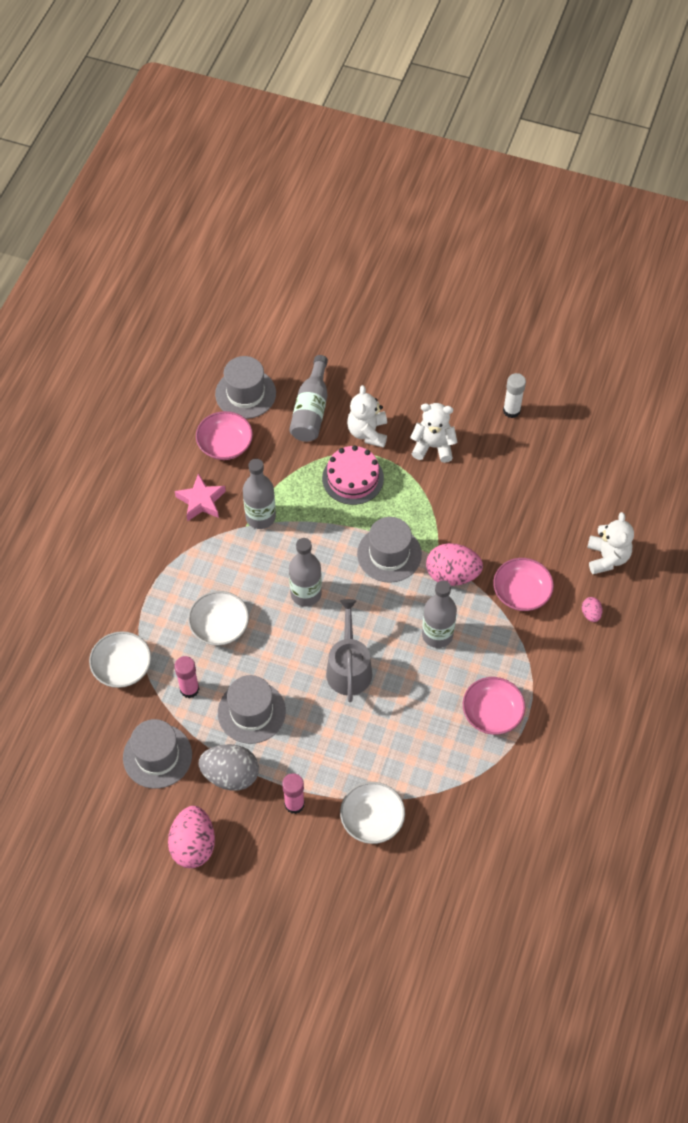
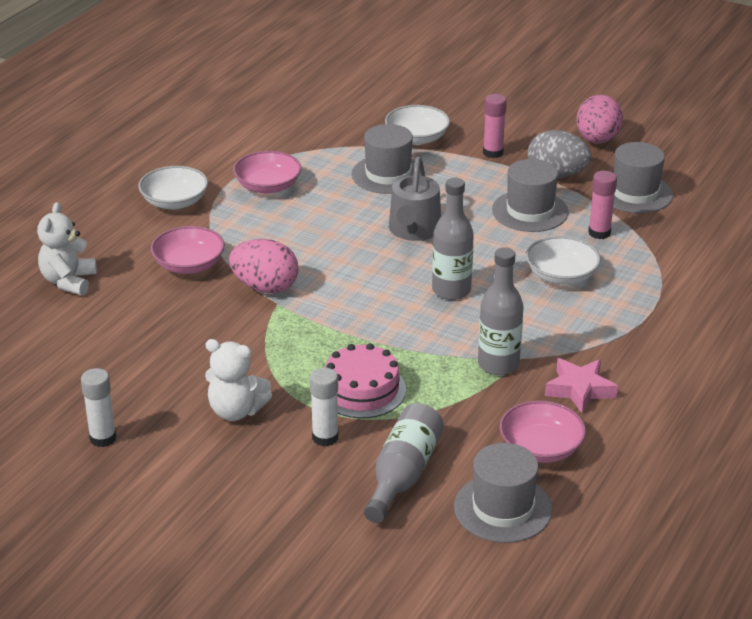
camera: 170 degrees left, 25 degrees down
(122, 667) = (679, 256): white bowl -> white bowl (174, 202)
(367, 432) = (325, 437): white teddy bear -> white glue stick
(389, 554) = (337, 312): grey hat -> grey hat (388, 174)
(437, 635) = (303, 243): grey bottle -> none
(590, 614) = (118, 241): pink egg -> none

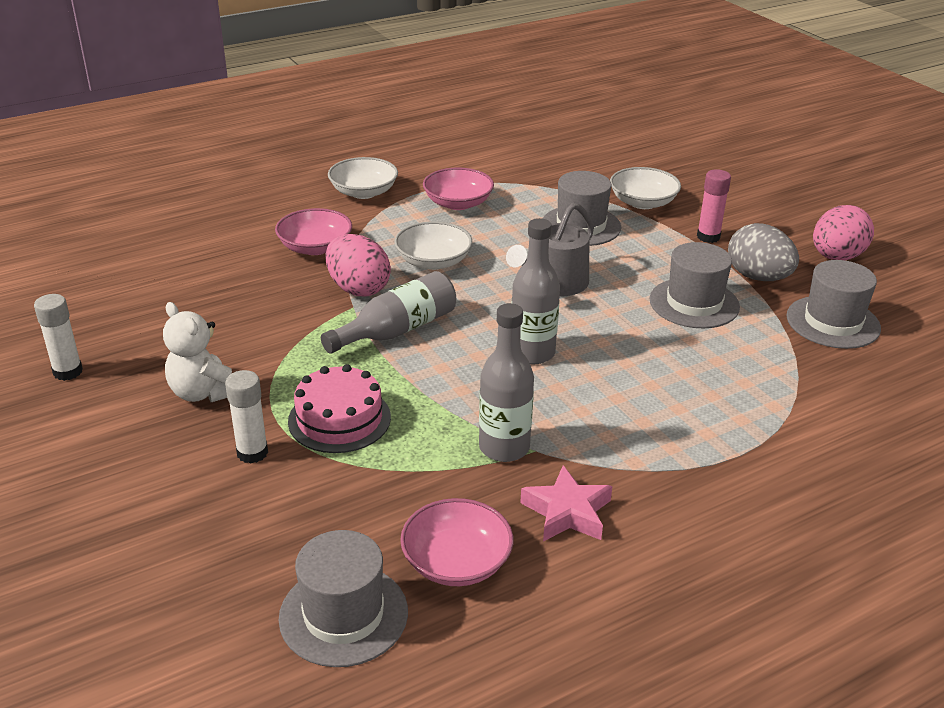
camera: 30 degrees right, 0 degrees up
(68, 281) = (204, 228): white teddy bear -> none
(403, 474) = (283, 526): grey bottle -> grey bottle (397, 330)
(561, 275) = (666, 379): white bowl -> white bowl (433, 261)
(599, 233) = (752, 349): pink glue stick -> none

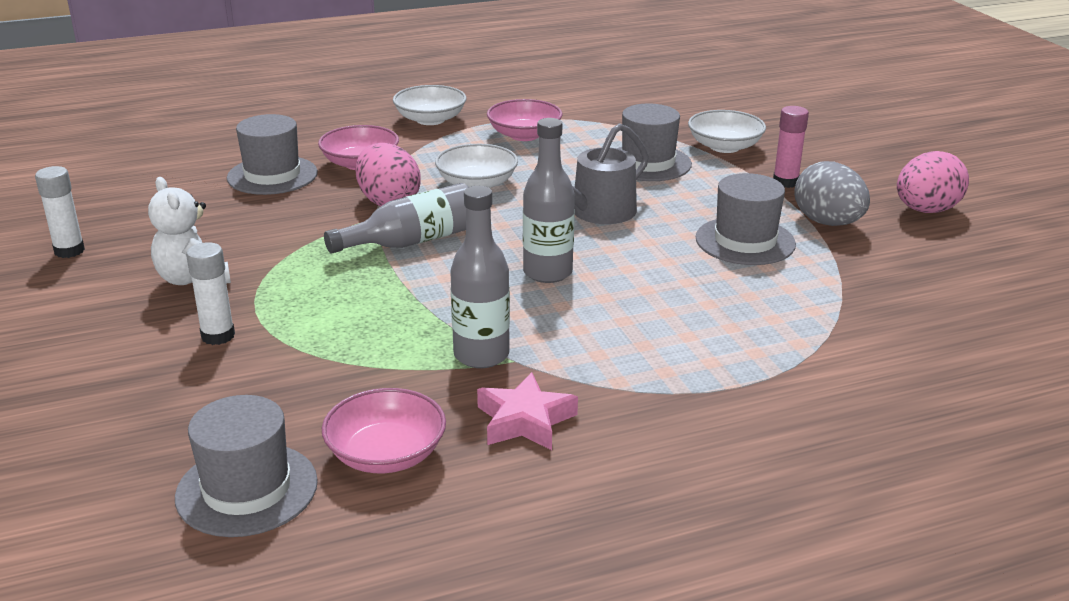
camera: 10 degrees right, 5 degrees down
(339, 419) = (319, 314): pink cake -> none
(833, 322) = (898, 270): grey hat -> grey hat (272, 175)

